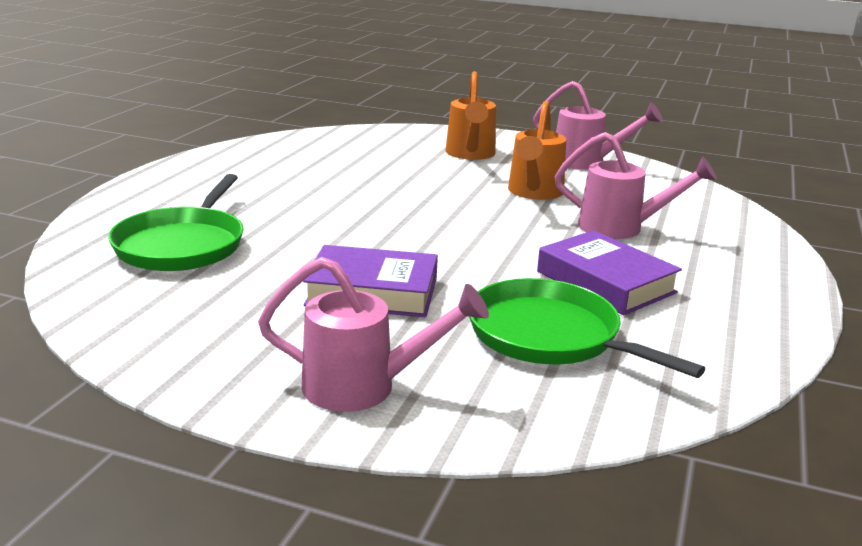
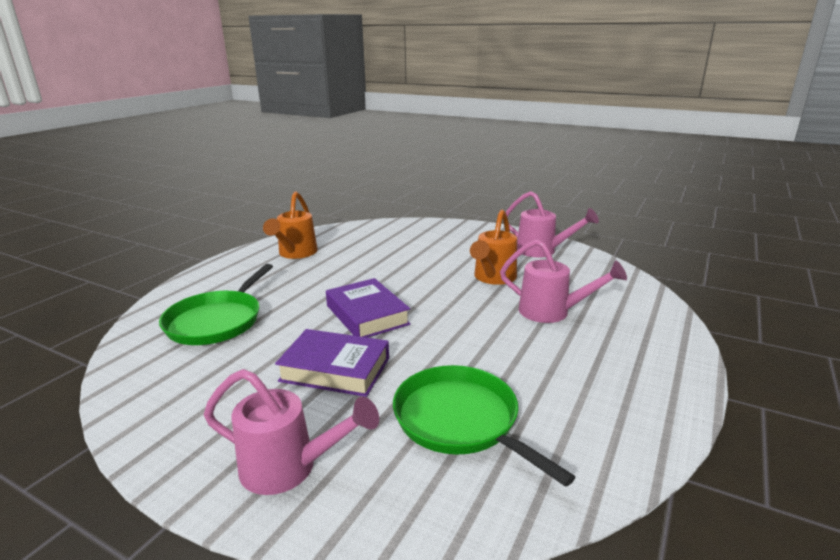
camera: 10 degrees right, 0 degrees up
(470, 154) = (456, 244): orange watering can -> orange watering can (295, 254)
(605, 282) = (523, 366): purple book -> purple book (367, 315)

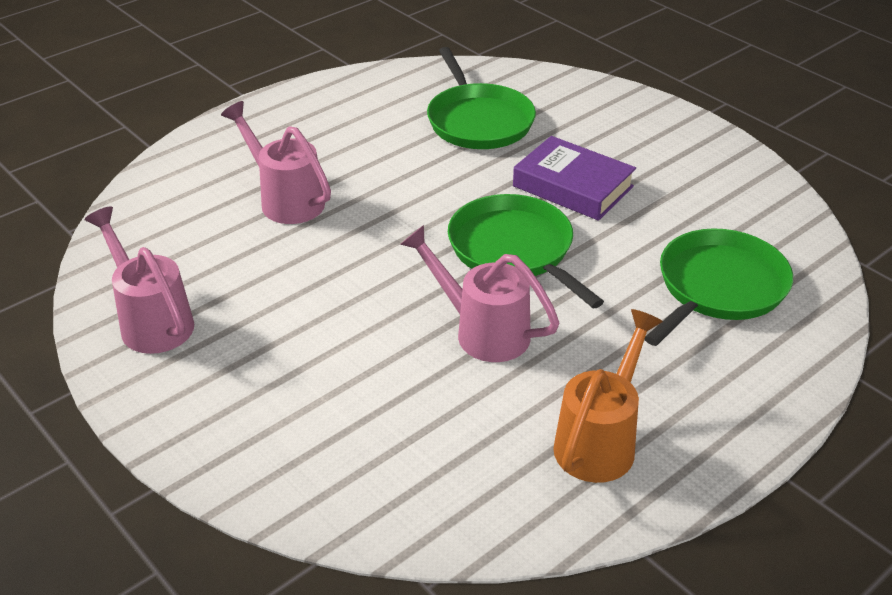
camera: 160 degrees left, 15 degrees up
(289, 468) = (623, 119): pink watering can -> pink watering can (482, 331)
(367, 315) = (514, 250): purple book -> green pan
(493, 278) = (298, 275): orange watering can -> none

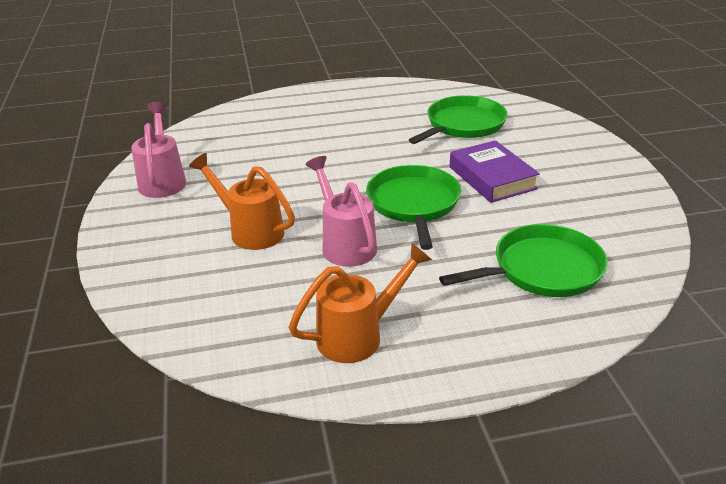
camera: 30 degrees right, 5 degrees down
(285, 199) = (298, 138): pink watering can -> none
(347, 354) = (250, 230): none -> orange watering can
(478, 121) = (463, 125): green pan -> green pan turned 150 degrees counterclockwise

